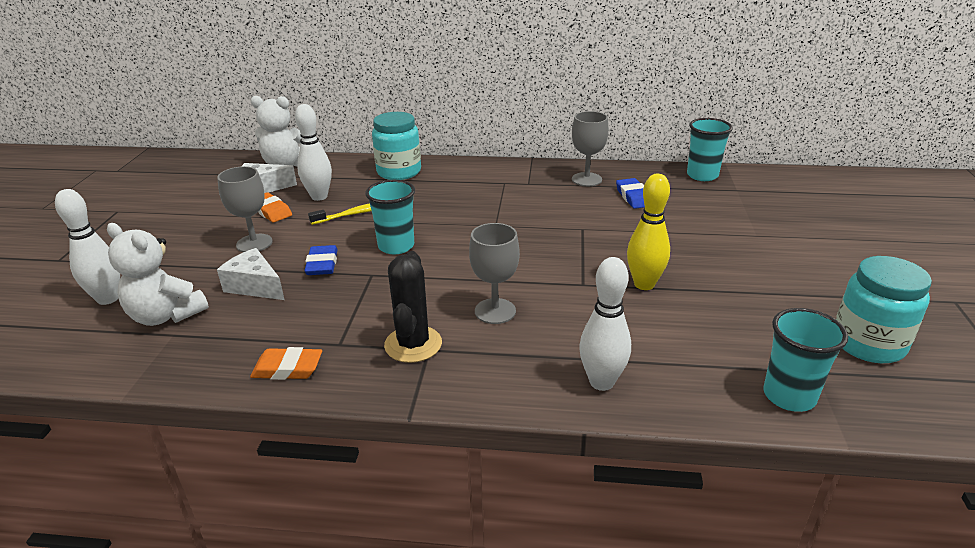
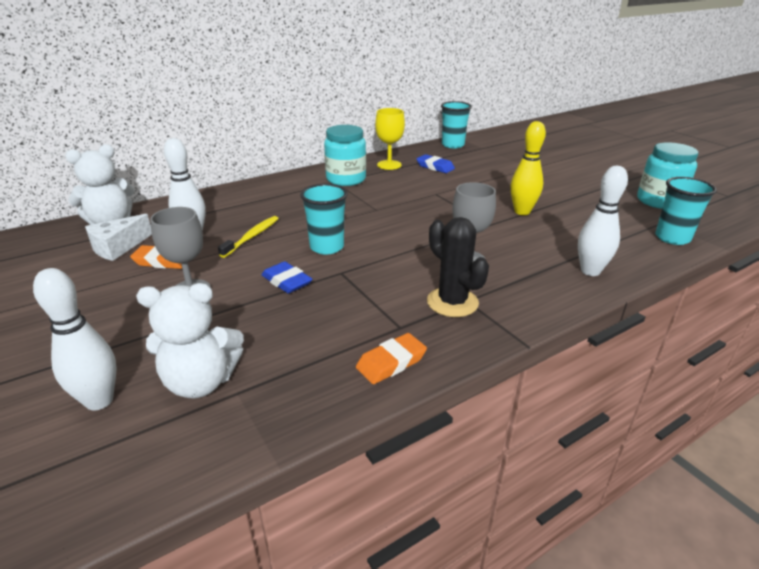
camera: 40 degrees left, 0 degrees up
(255, 286) = (252, 321): white cheese -> none
(399, 172) = (237, 198): turquoise jar -> turquoise jar (346, 179)
(586, 179) = (389, 165): grey goblet -> yellow goblet

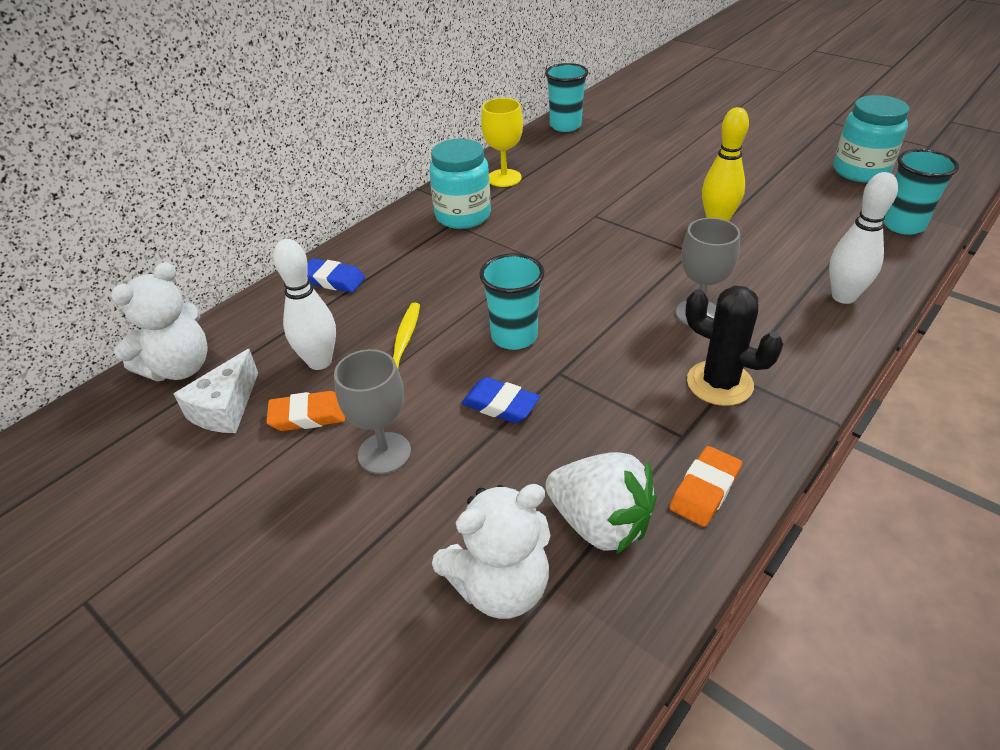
camera: 15 degrees left, 10 degrees up
(99, 401) = (392, 654): white bowling pin -> none
(299, 363) = (600, 523): none -> white strawberry
(435, 167) = (566, 169): blue eraser -> blue eraser (333, 280)

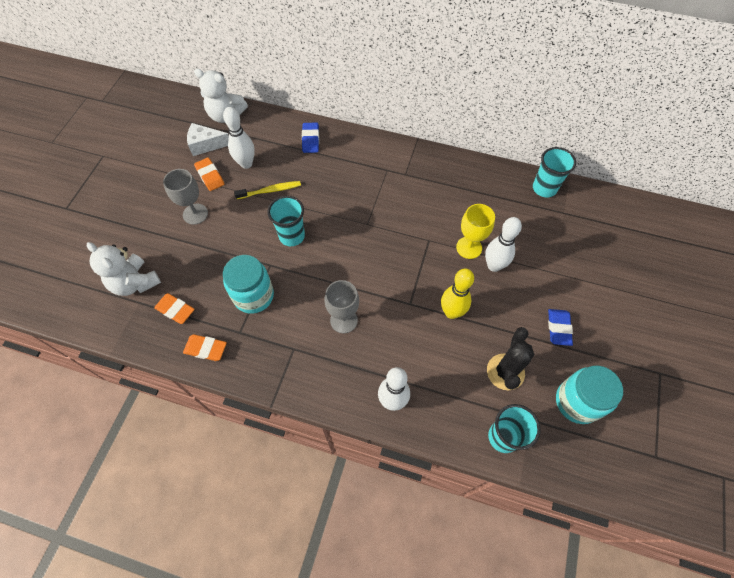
camera: 65 degrees right, 20 degrees up
(463, 216) = (397, 172): turquoise jar -> turquoise jar (253, 296)
(500, 405) = (238, 247): blue eraser -> blue eraser (558, 328)
(504, 178) = (451, 177): yellow goblet -> yellow goblet (469, 247)
(600, 523) = (175, 310): white strawberry -> orange eraser
(659, 179) = (494, 266): none -> white bowling pin
(719, 383) = (285, 342): black cactus -> black cactus (505, 372)

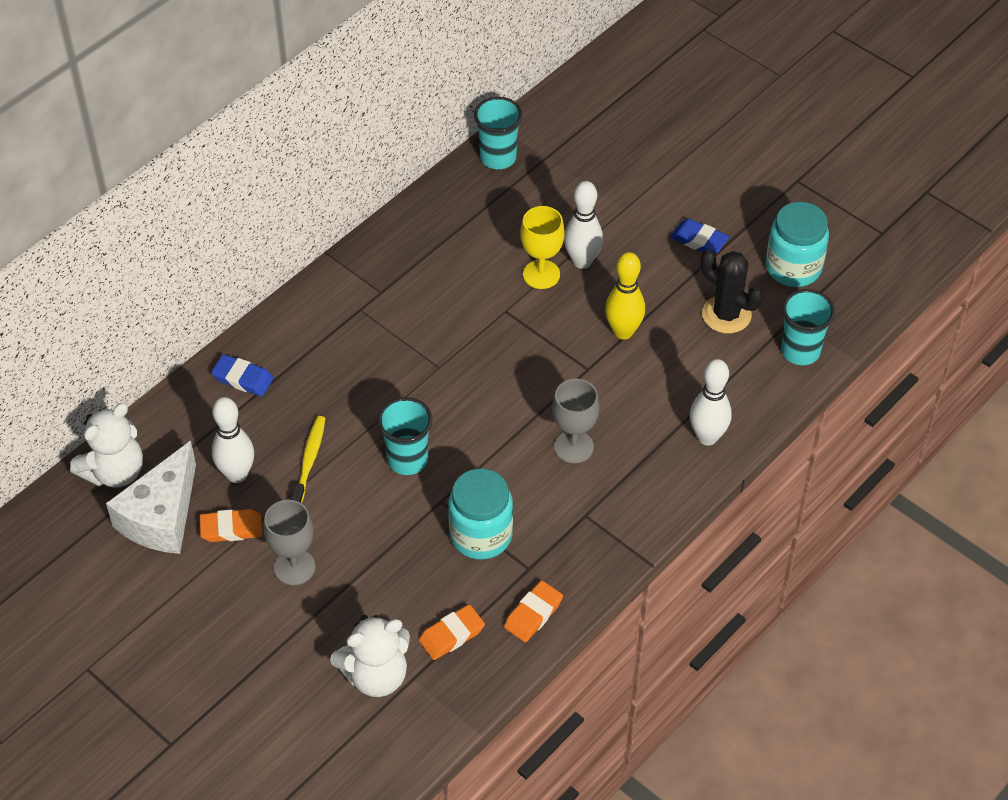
camera: 65 degrees left, 10 degrees down
(206, 145) = (161, 516): white cheese -> white cheese, size x1.52

